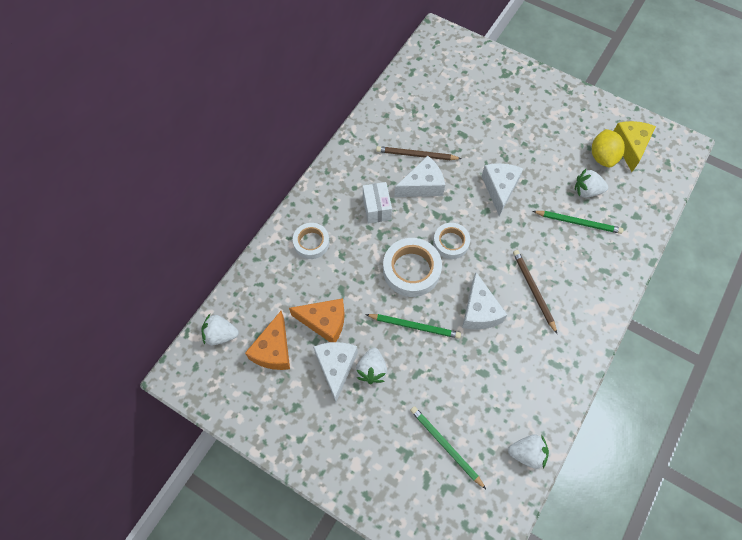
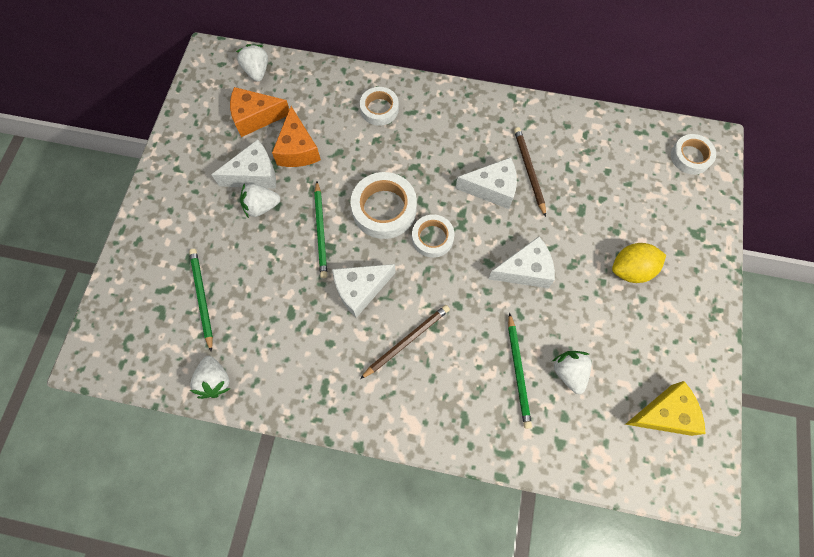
camera: 70 degrees right, 5 degrees up
(376, 208) = (444, 154): white box -> none
(422, 185) = (492, 189): white cheese -> white cheese turned 45 degrees counterclockwise
(444, 52) = (690, 157): none -> white tape
(445, 446) = (202, 298): green pencil -> green pencil turned 45 degrees counterclockwise
(602, 157) = (630, 381): yellow lemon -> yellow lemon (631, 269)

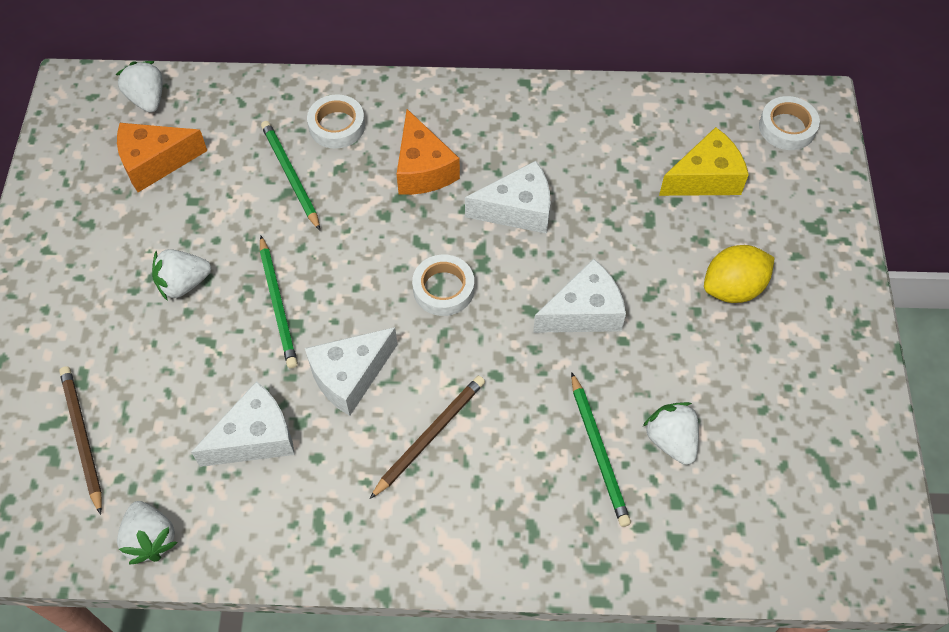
camera: 10 degrees left, 10 degrees down
(202, 298) = (113, 425): green pencil -> green pencil (290, 176)
(254, 175) = (166, 241): white cheese -> white cheese (255, 437)
(297, 149) = (225, 197): orange cheese -> orange cheese (422, 169)
(384, 209) = (366, 260): white tape -> none
(529, 171) = (566, 178): brown pencil -> brown pencil (82, 437)
(664, 414) = (815, 474): yellow cheese -> yellow cheese (705, 178)

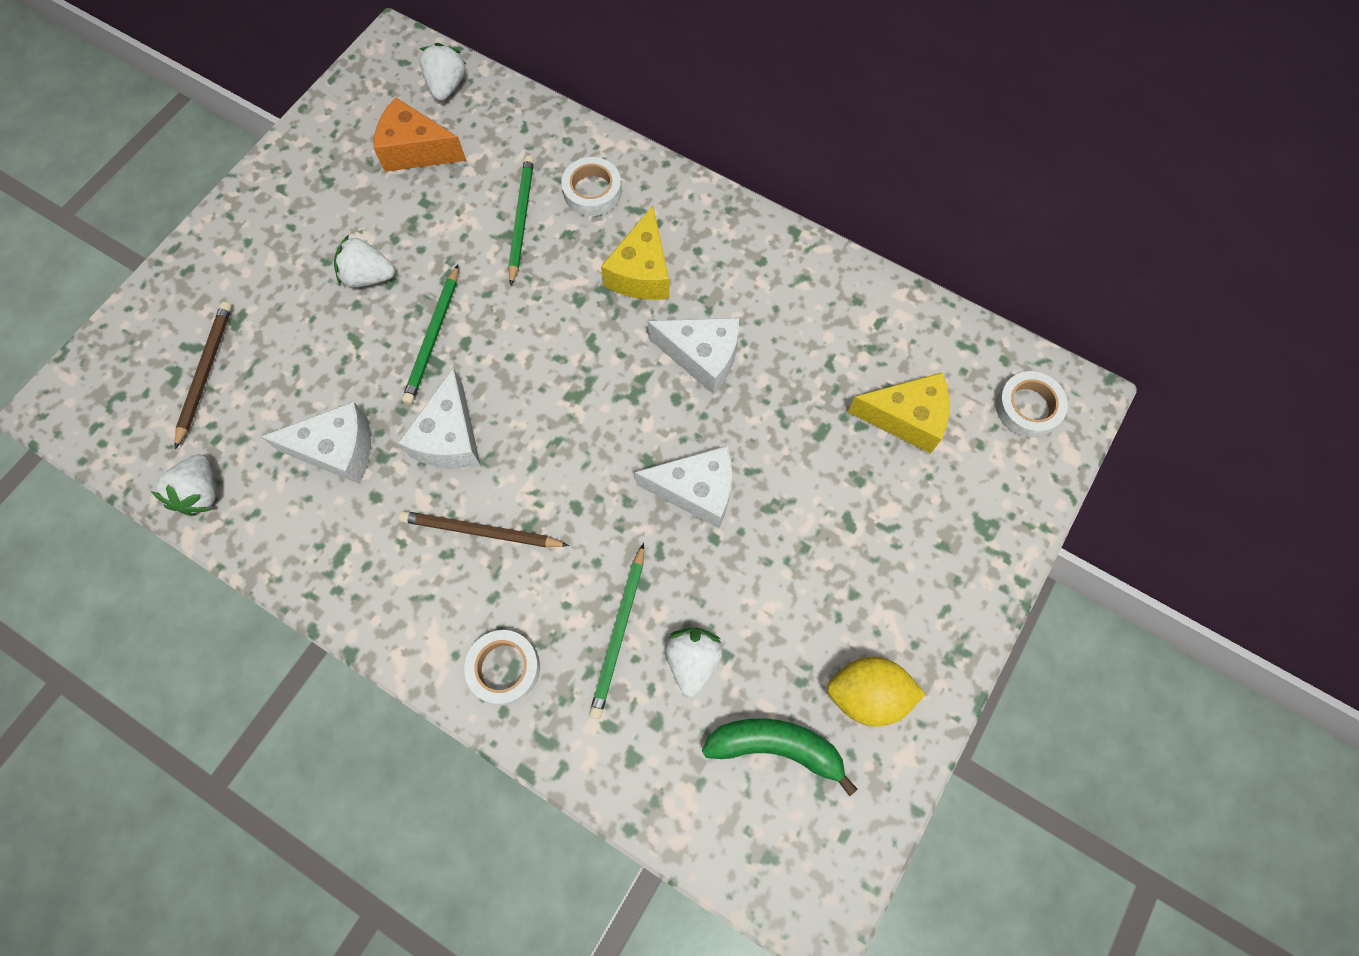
camera: 30 degrees right, 10 degrees up
(349, 376) = (450, 437): white cheese -> white cheese turned 75 degrees counterclockwise
(422, 169) = (641, 272): orange cheese -> yellow cheese
(429, 436) = (481, 532): brown pencil -> brown pencil turned 150 degrees counterclockwise
(443, 289) = (584, 399): white tape -> white tape (504, 668)
(733, 288) = (856, 544): yellow lemon -> yellow lemon (867, 694)
(778, 467) = (776, 747): none -> green banana

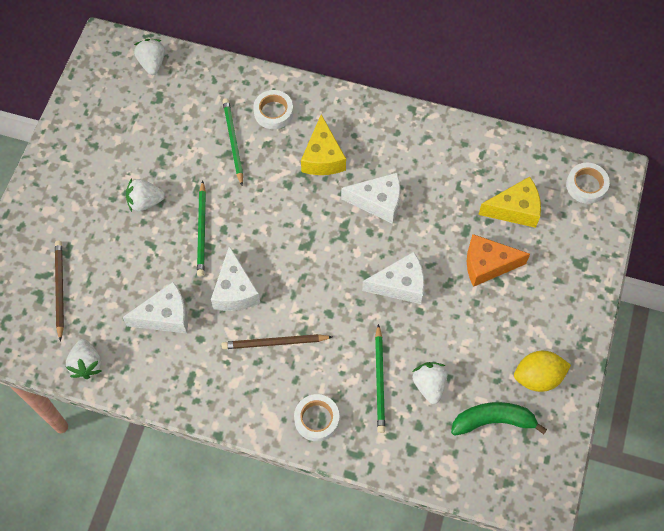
camera: 15 degrees left, 5 degrees down
(416, 150) = (147, 111): orange cheese -> orange cheese (487, 265)

